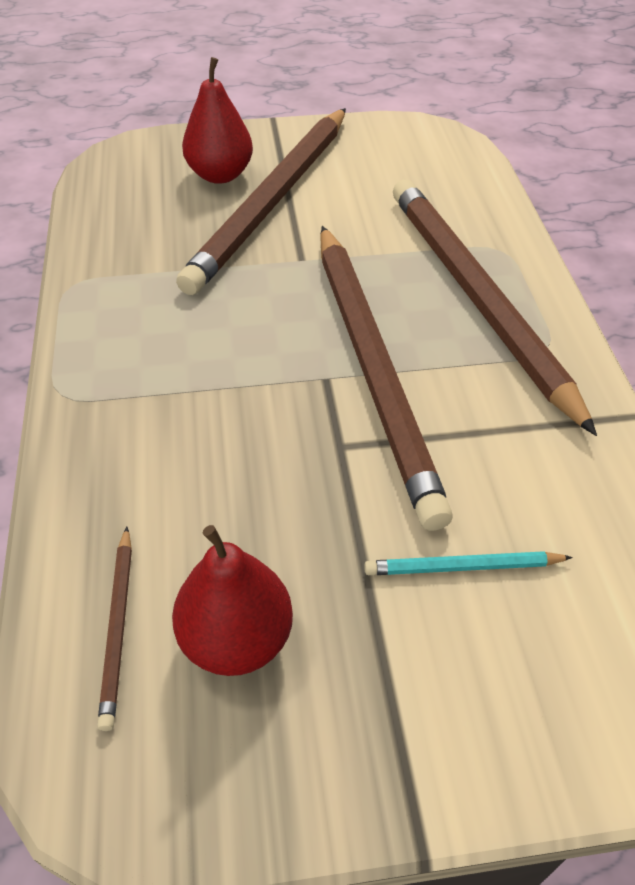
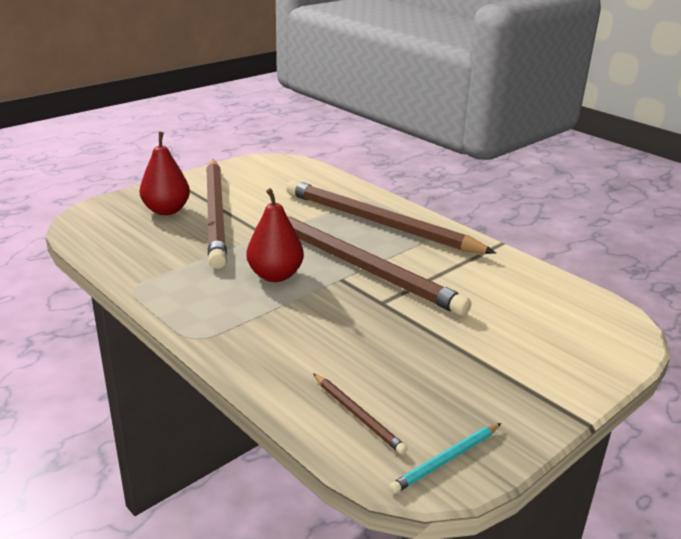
camera: 35 degrees left, 20 degrees down
(236, 638) = (422, 392): red pear -> red pear (275, 275)
(463, 567) = (491, 324): turquoise pencil -> turquoise pencil (446, 460)

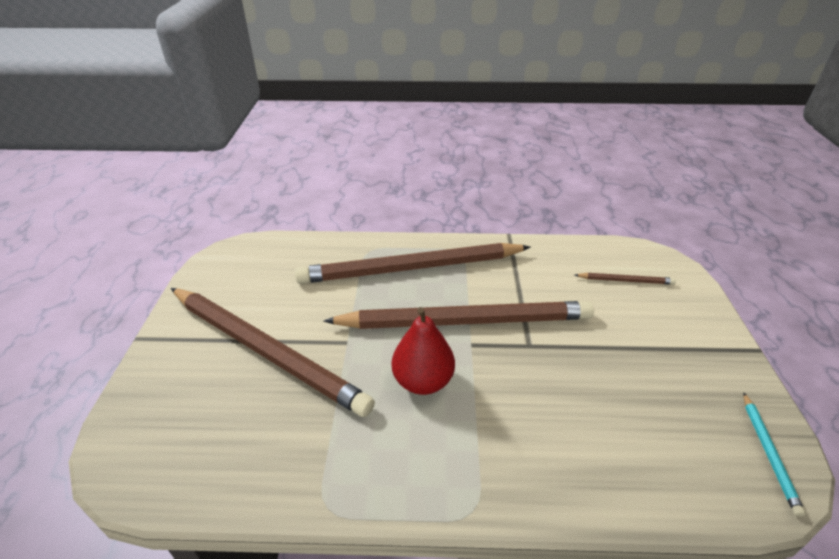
camera: 45 degrees left, 10 degrees up
(166, 210) = (207, 382): red pear -> none
(358, 415) = (680, 468): brown pencil -> brown pencil (625, 280)

